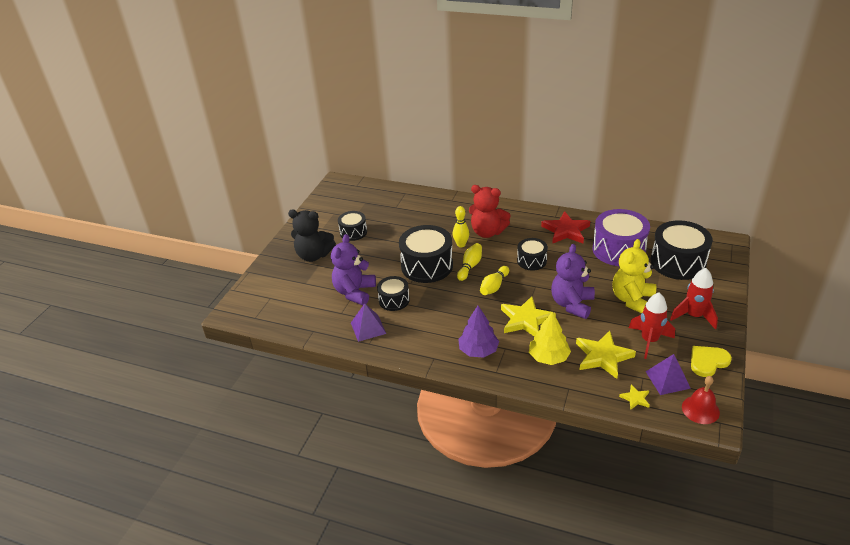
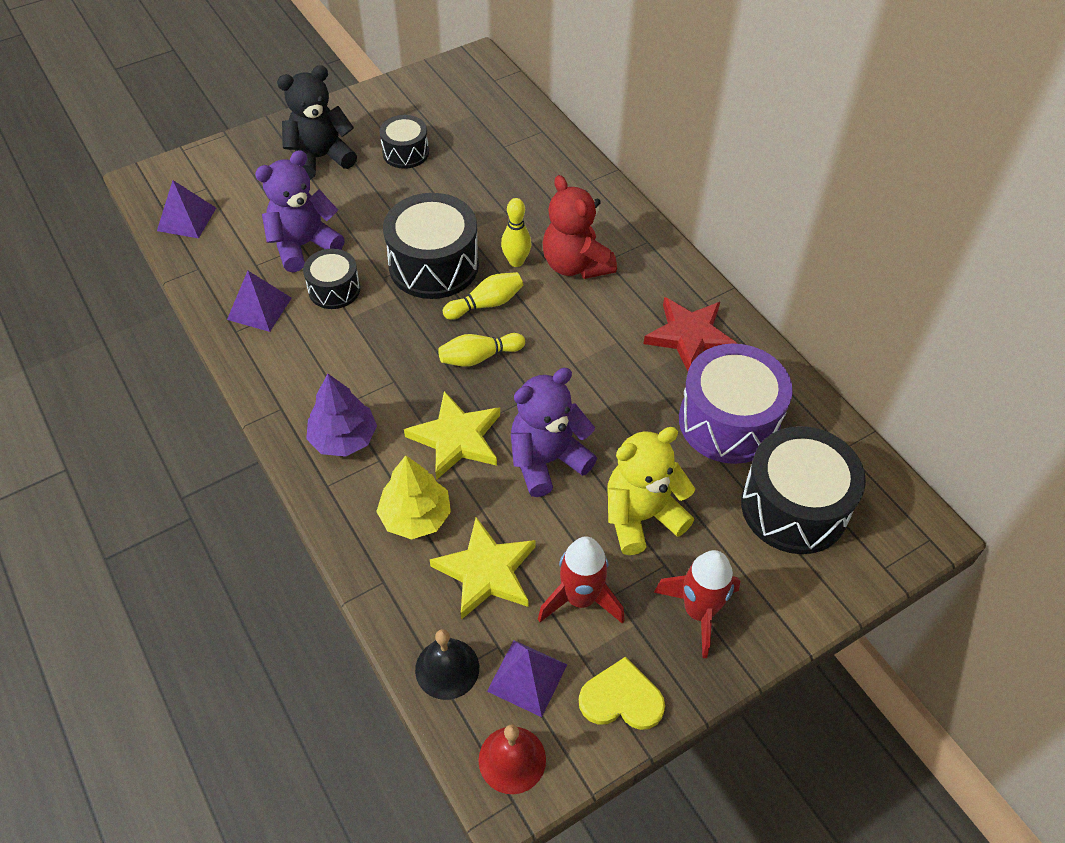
camera: 35 degrees right, 15 degrees up
(278, 315) = (186, 219): none -> purple pyramid
(313, 255) = (320, 158): black teddy bear -> black teddy bear turned 105 degrees clockwise
(531, 261) = (579, 352): black drum -> none
(635, 398) = (447, 668): yellow star -> black bell

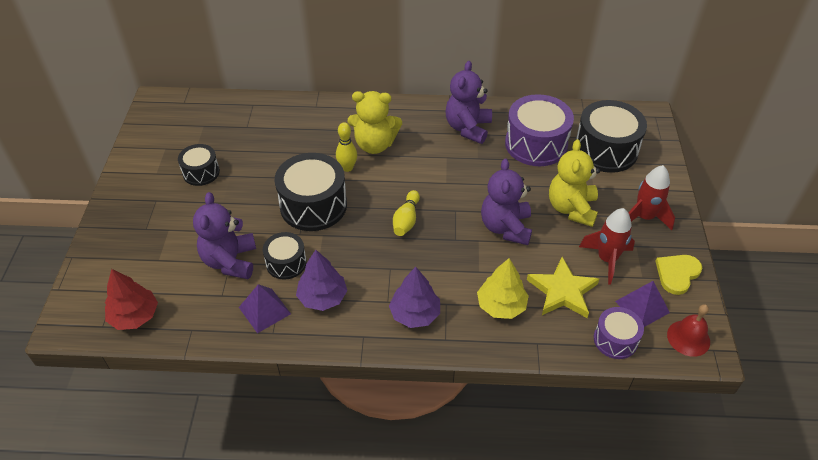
camera: 55 degrees left, 5 degrees down
(186, 219) = (134, 316): purple pyramid -> red tree
(309, 345) = (322, 297): none -> purple tree
(320, 158) = (157, 216): black teddy bear -> none
(447, 668) = (615, 340): black bell -> purple drum
(456, 438) = (458, 259): yellow star -> none
(486, 304) = (368, 197): yellow bowling pin -> none
(575, 265) = (374, 145): red teddy bear -> yellow teddy bear
(689, 336) = (468, 128): red star -> purple teddy bear

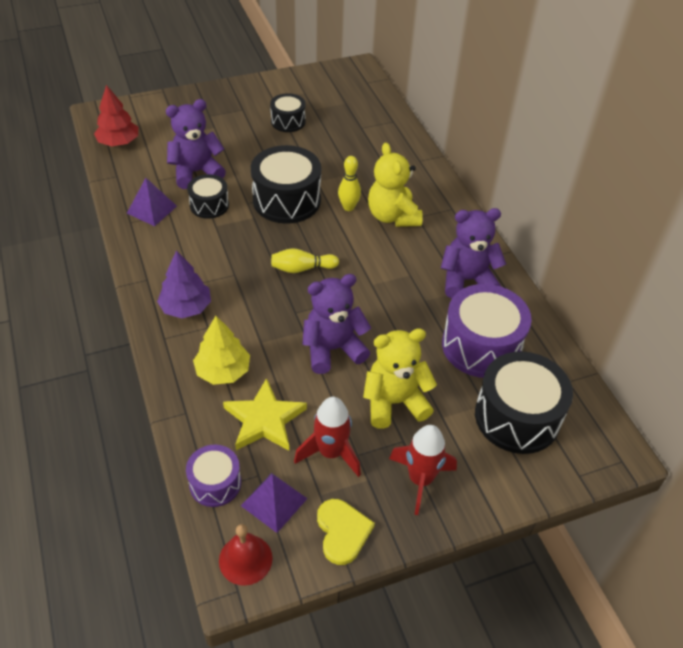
camera: 65 degrees right, 0 degrees up
(322, 297) = (180, 240): purple tree -> none
(677, 274) = (342, 532): yellow heart -> yellow heart turned 60 degrees clockwise

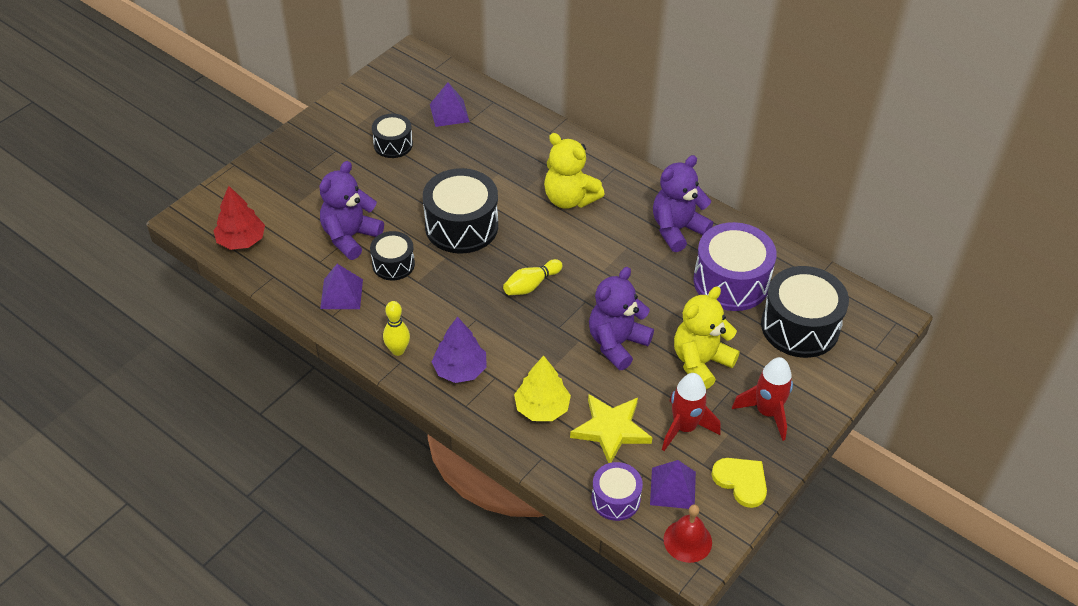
camera: 30 degrees left, 0 degrees up
(348, 207) = (523, 207): yellow bowling pin -> yellow bowling pin (398, 350)
(351, 116) = (449, 113): none -> purple pyramid

